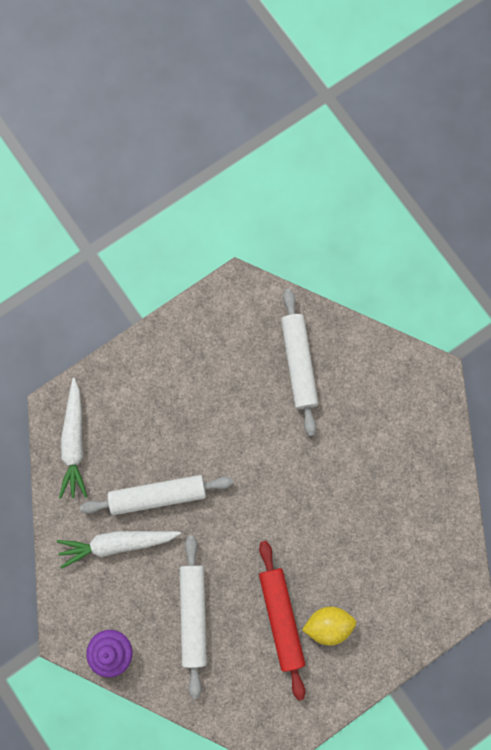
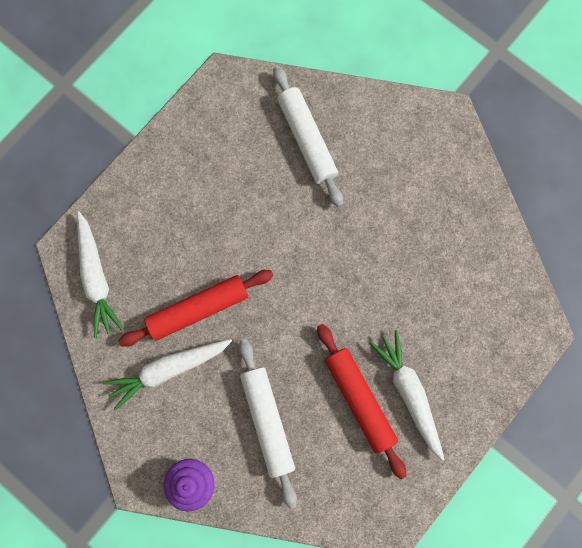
camera: 15 degrees left, 0 degrees up
(158, 495) = (198, 309): white rolling pin -> red rolling pin
(328, 624) = (409, 393): yellow lemon -> white carrot

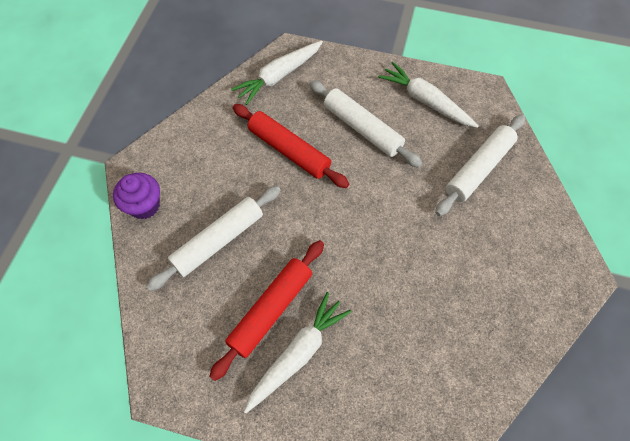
camera: 65 degrees right, 15 degrees down
(168, 369) = (230, 151): white carrot -> white carrot (425, 101)
(208, 224) = (362, 128): none -> white rolling pin

